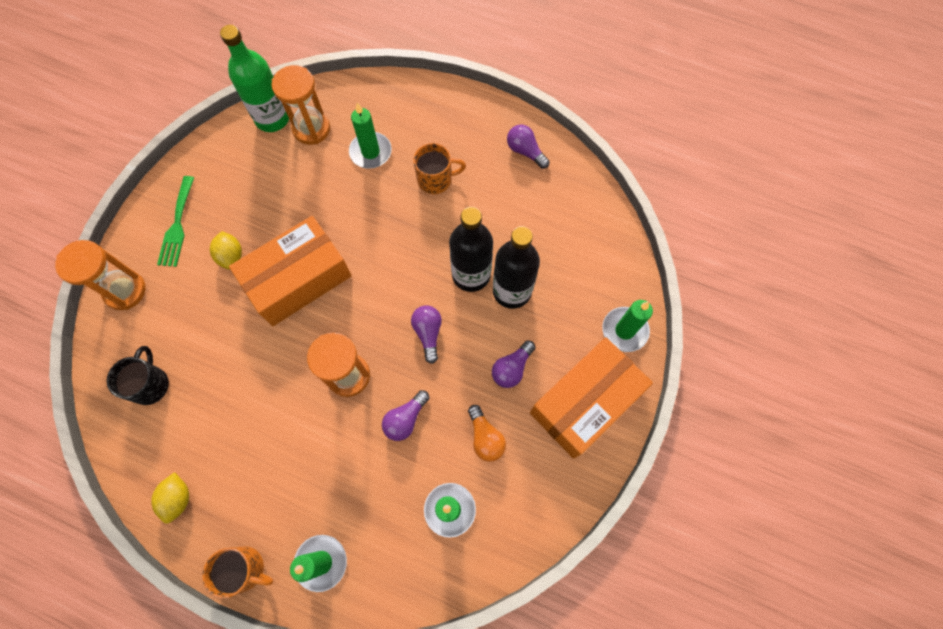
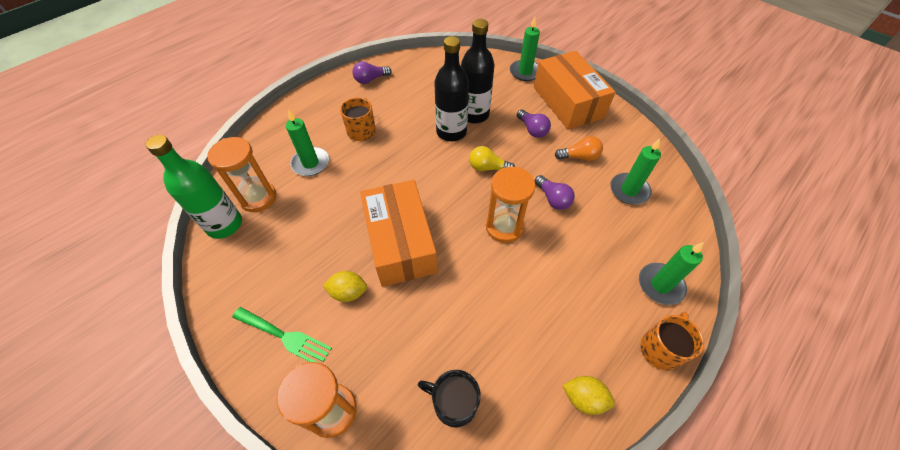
camera: 70 degrees left, 15 degrees down
(428, 333) = (488, 168): purple light bulb -> yellow light bulb

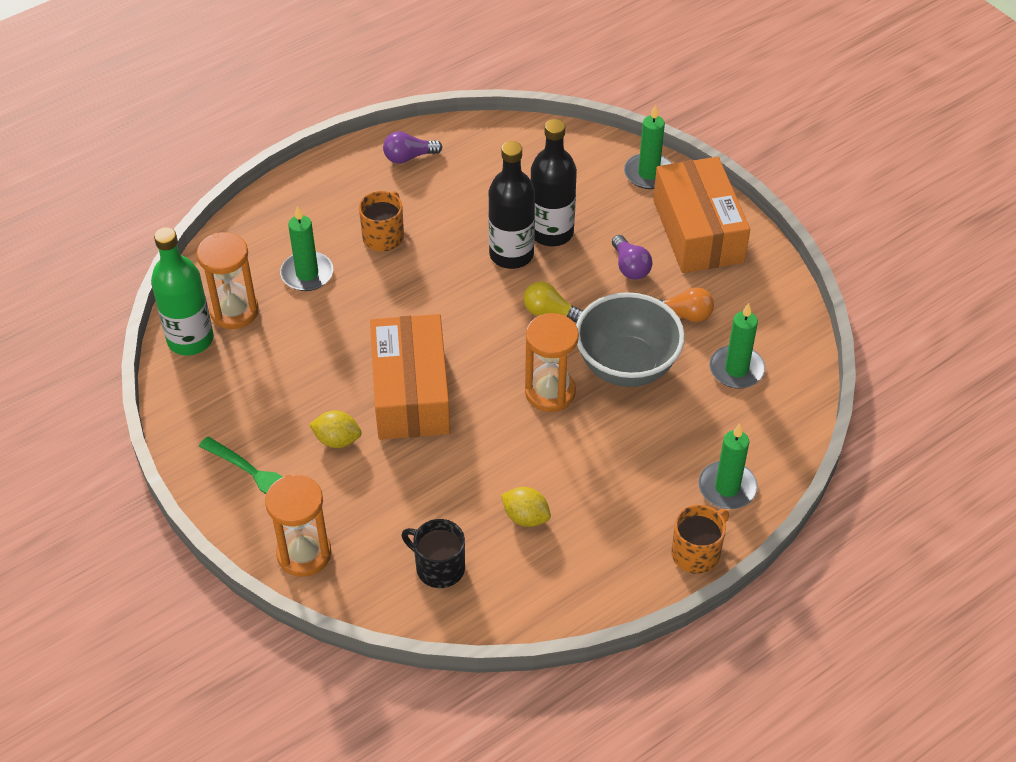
camera: 10 degrees right, 5 degrees down
(552, 199) = (626, 366): purple light bulb -> grey bowl
(584, 398) = (587, 585): yellow lemon -> yellow lemon (526, 517)

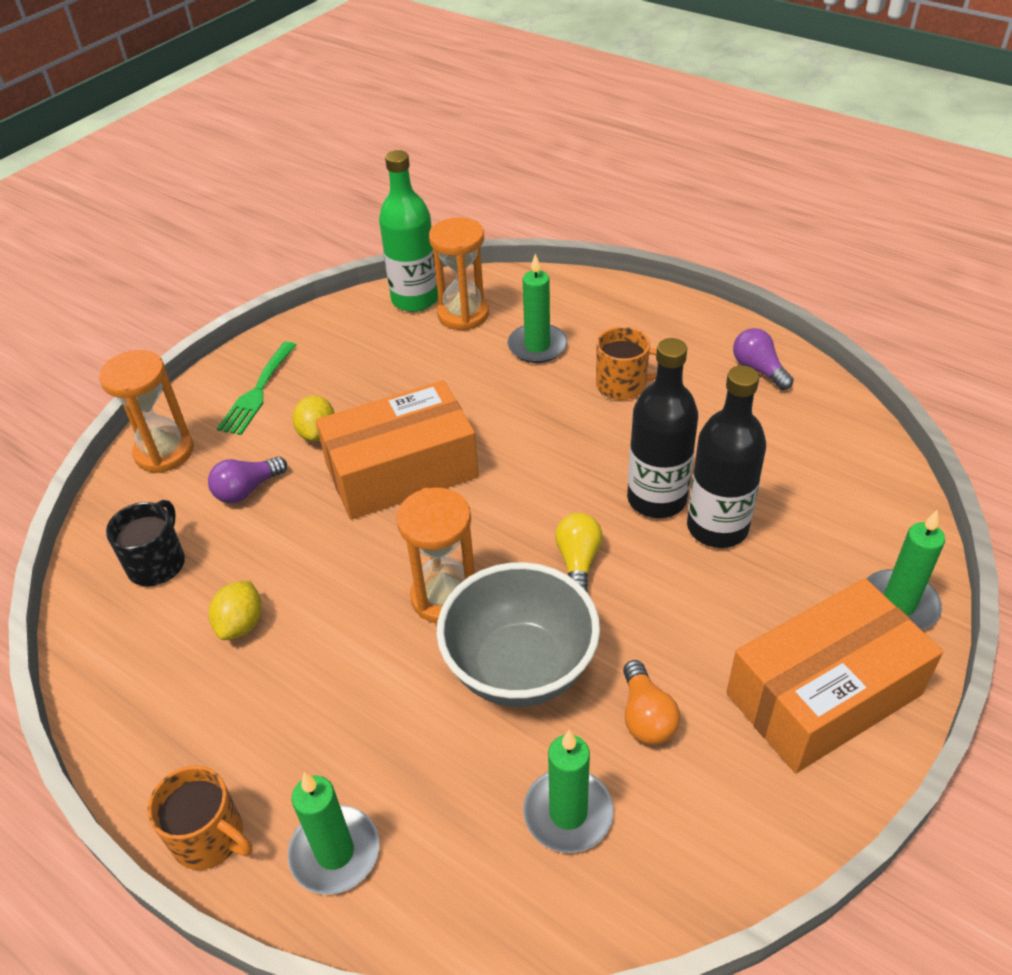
camera: 75 degrees right, 5 degrees down
(630, 267) = (704, 627): purple light bulb -> purple light bulb (247, 490)

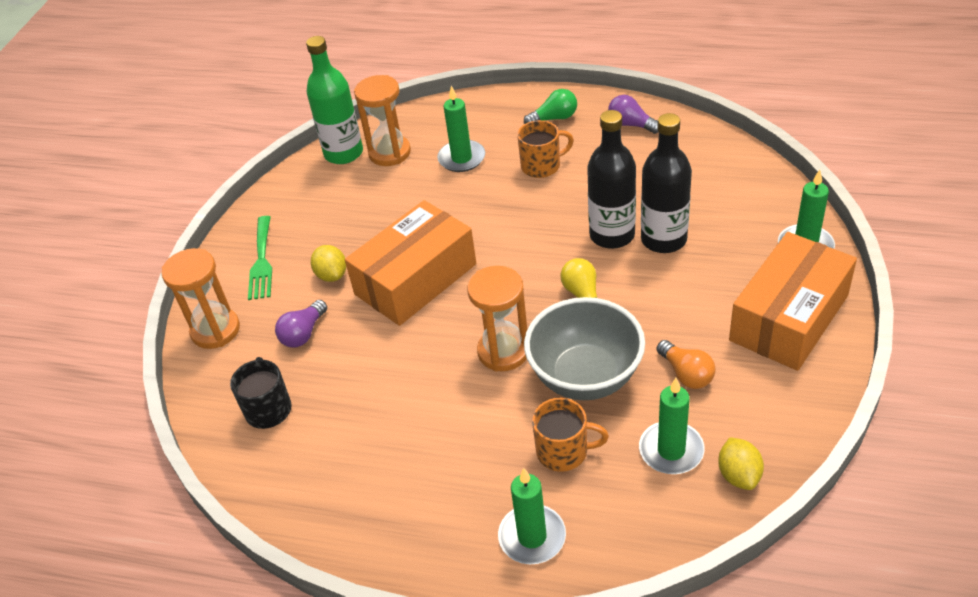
camera: 20 degrees left, 0 degrees up
(210, 837) = (438, 565): orange mug -> orange mug (563, 451)
(241, 624) = (364, 425): yellow lemon -> yellow lemon (739, 475)
(670, 333) = (554, 118): none -> green light bulb

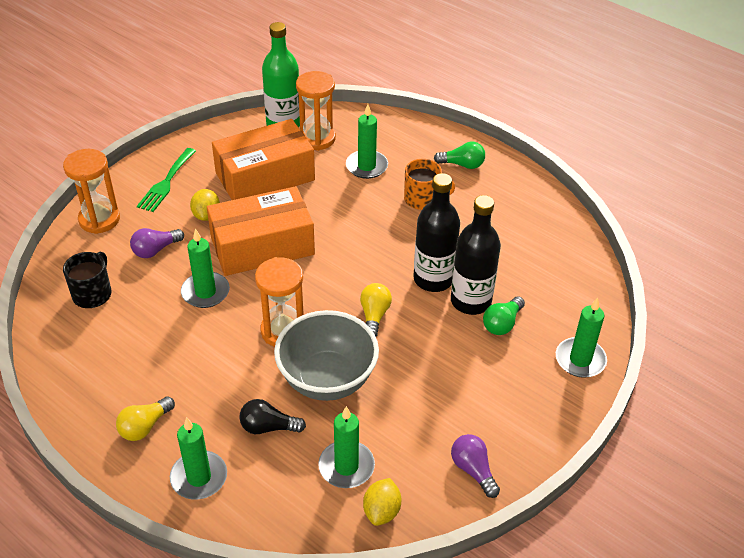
camera: 20 degrees right, 0 degrees up
(391, 351) = (205, 292): none -> green candle
(434, 515) = (145, 426): none -> yellow light bulb
(563, 451) = (268, 427): orange mug -> black light bulb
(631, 124) = (519, 196): purple light bulb -> purple light bulb (473, 470)
(686, 374) = (404, 414): orange light bulb -> none
(709, 246) = (502, 323): none -> green light bulb
(788, 318) = (519, 410): orange box -> orange box (265, 176)

